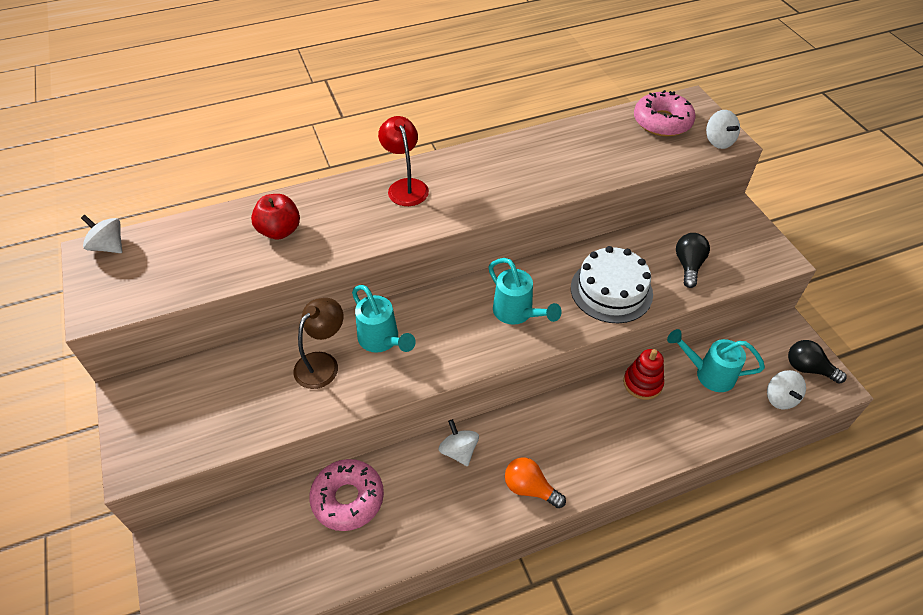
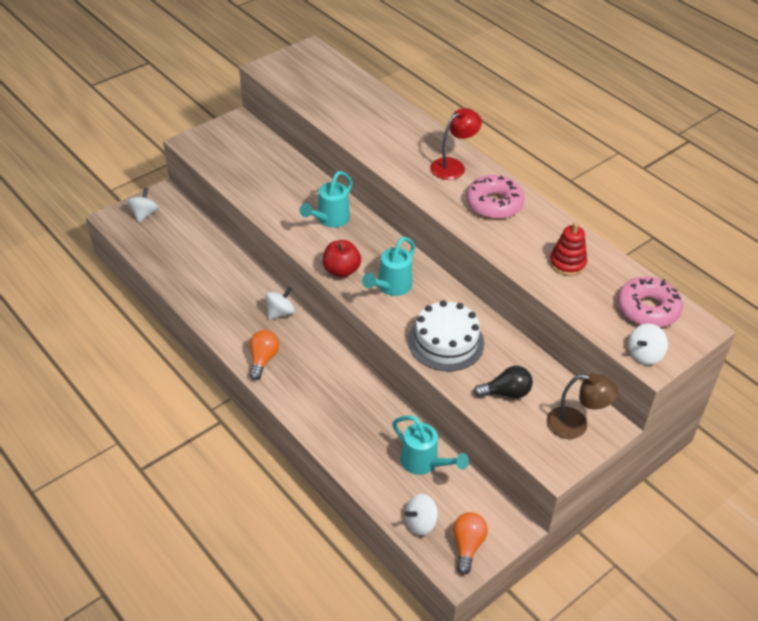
camera: 70 degrees right, 5 degrees down
(109, 246) = (320, 54): white spinning top -> white spinning top (144, 214)
(280, 231) = (371, 118): red apple -> red apple (341, 270)
(322, 363) = (297, 196): brown lamp -> brown lamp (576, 425)
(348, 499) = (222, 265): pink donut -> pink donut (494, 204)
(642, 383) = (392, 416): red stacking toy -> red stacking toy (567, 263)
(708, 374) = (424, 463): turquoise watering can -> turquoise watering can turned 135 degrees clockwise
(808, 368) = (467, 545): black light bulb -> orange light bulb

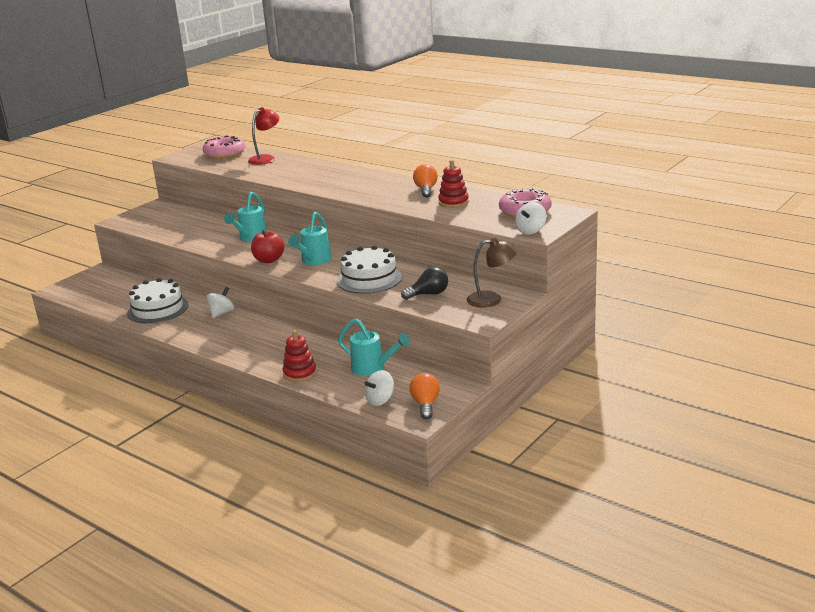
camera: 10 degrees left, 20 degrees down
(144, 214) = (85, 283): white spinning top -> none
(213, 285) = (158, 309): none -> white cake
(263, 359) = (213, 340): orange light bulb -> orange light bulb (426, 190)
(343, 448) = (300, 373): none -> red stacking toy
(453, 166) = (345, 175): red lamp -> red lamp (266, 158)
(494, 204) = (384, 186): pink donut -> pink donut (225, 154)

